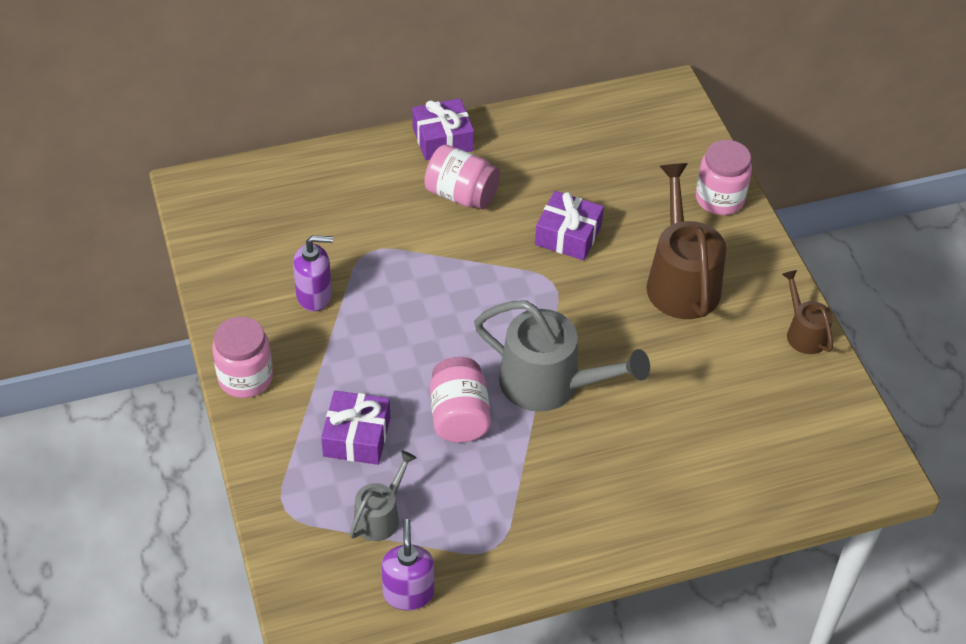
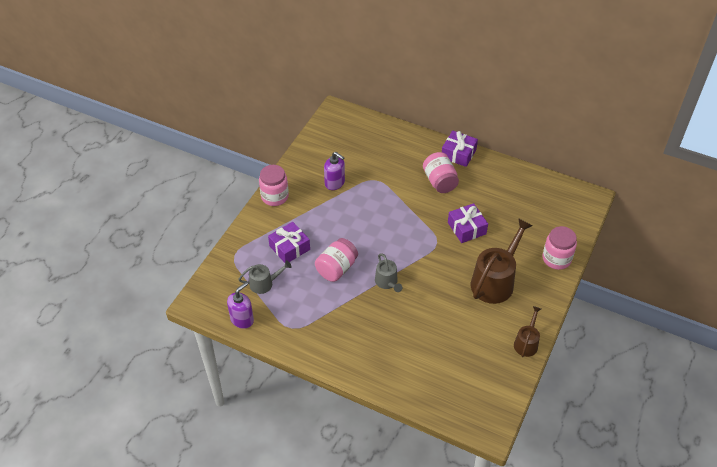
camera: 45 degrees right, 0 degrees up
(549, 384) = (387, 282): grey watering can -> grey watering can, size x0.53

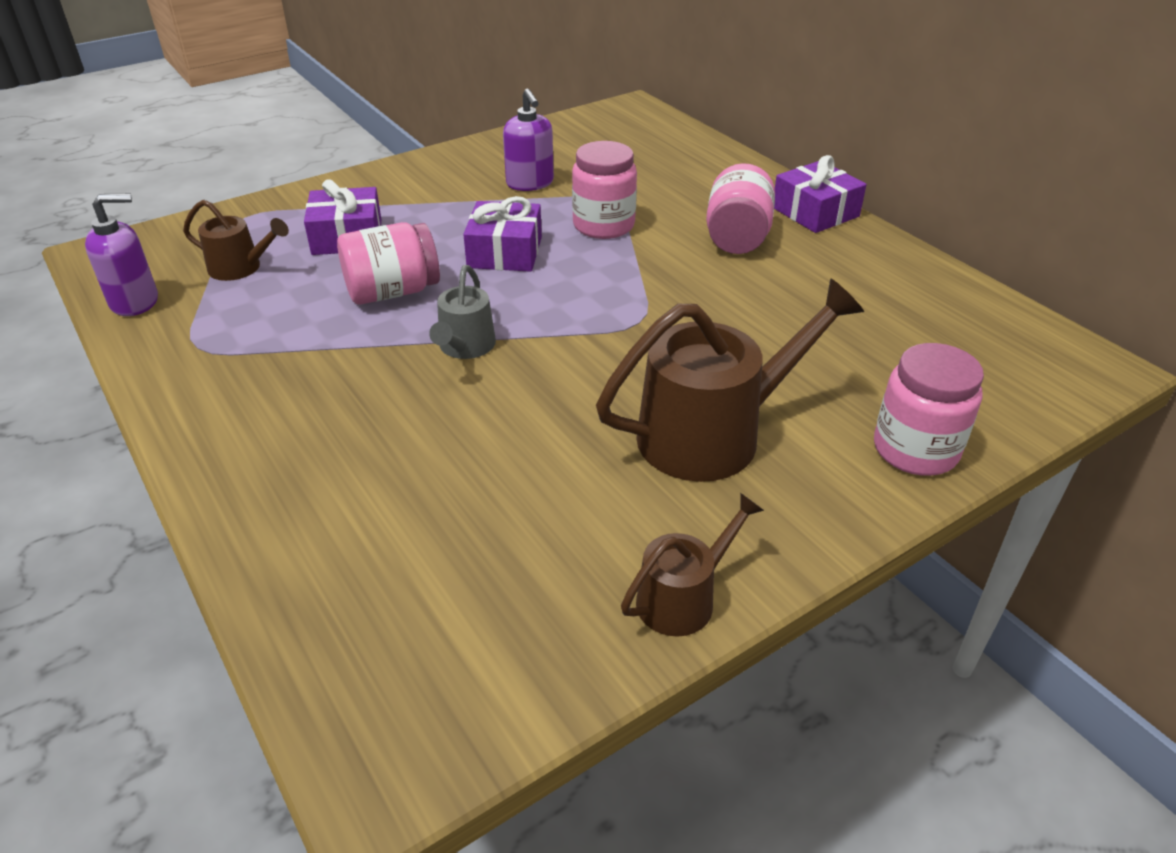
camera: 30 degrees right, 10 degrees down
(264, 283) = (240, 268): grey watering can -> brown watering can
(275, 196) = (407, 170): pink jar -> pink jar (603, 225)
(466, 228) = (729, 321): purple gift -> purple gift (505, 252)

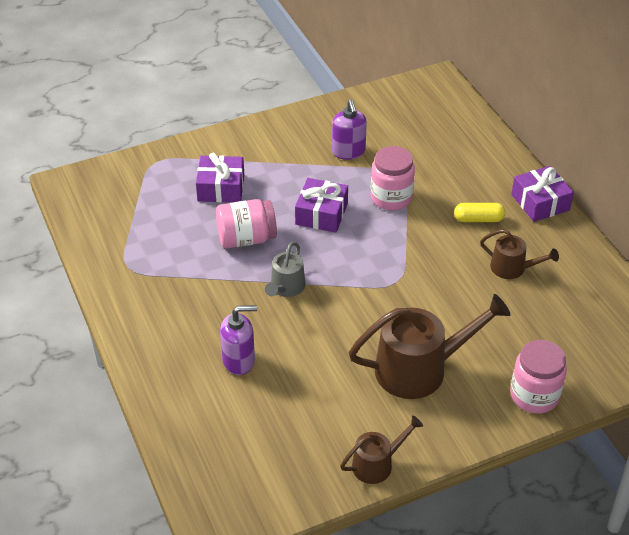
camera: 10 degrees right, 5 degrees up
(135, 302) = (90, 227): purple soap dispenser -> purple soap dispenser (239, 360)
(240, 268) = (153, 207): brown watering can -> brown watering can (512, 268)
(737, 237) = (478, 219): pink jar -> yellow capsule

